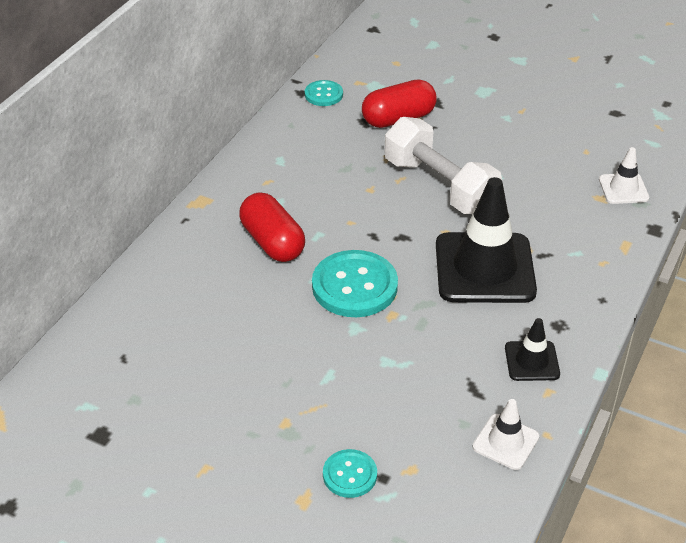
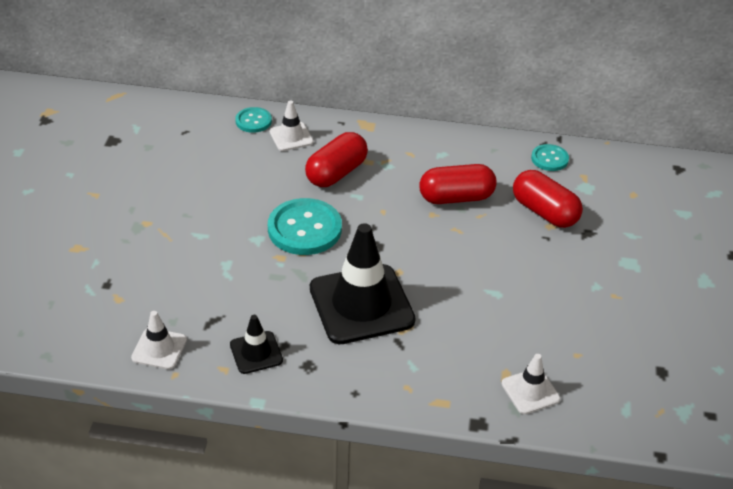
camera: 70 degrees right, 0 degrees up
(189, 265) = (291, 137): none -> white traffic cone
(350, 475) = (105, 266): turquoise button -> turquoise button (253, 121)
(353, 167) = (456, 198): none -> red capsule
(439, 186) = (461, 256): white dumbbell -> none

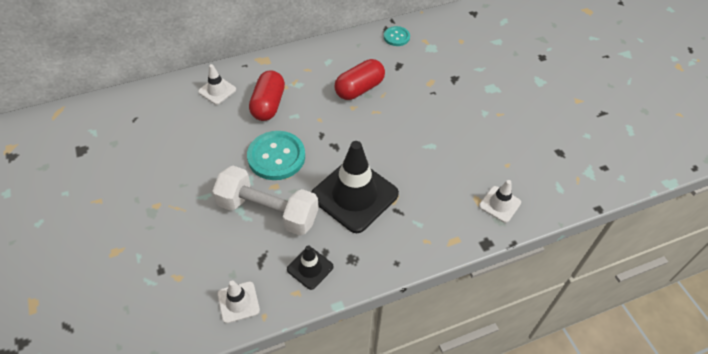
camera: 30 degrees left, 10 degrees up
(253, 121) = (181, 89): turquoise button -> none
(254, 278) = (268, 211): none -> white dumbbell
(544, 212) = (419, 75): red capsule -> none

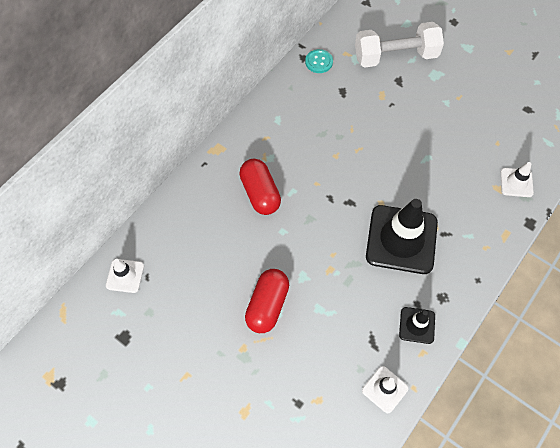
camera: 30 degrees left, 10 degrees up
(217, 90) = (201, 204): white traffic cone -> white traffic cone (125, 276)
(268, 211) = (343, 296): white dumbbell -> white dumbbell (395, 56)
(276, 157) = (309, 241): turquoise button -> none
(359, 89) = (327, 134): red capsule -> red capsule (267, 305)

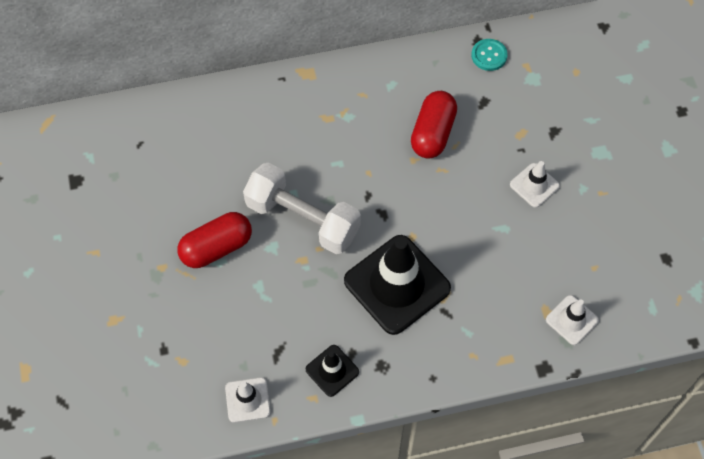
camera: 40 degrees right, 0 degrees up
(125, 276) = (122, 129): white traffic cone -> white traffic cone (534, 185)
(260, 193) = (306, 143): red capsule -> red capsule (433, 133)
(395, 56) = (576, 104): white dumbbell -> white dumbbell (303, 219)

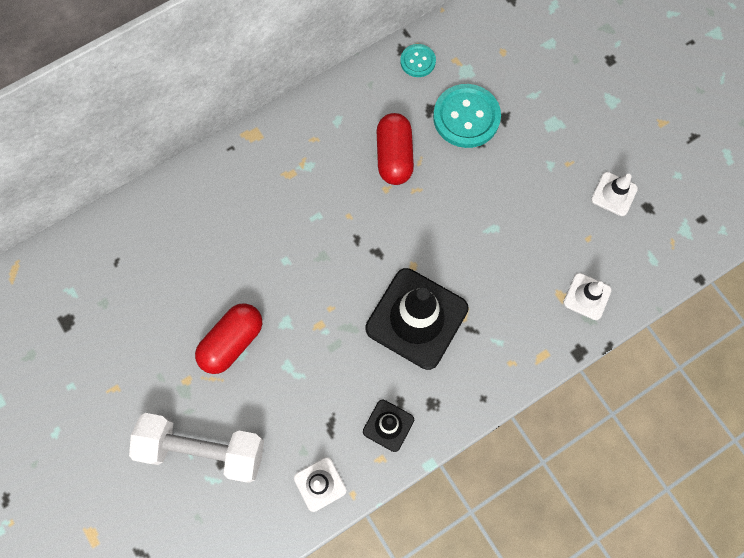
camera: 20 degrees left, 10 degrees up
(303, 219) = (304, 284): white dumbbell -> white dumbbell (203, 449)
(516, 120) = (466, 117): none -> turquoise button
(534, 185) = (506, 176): white traffic cone -> white traffic cone (614, 194)

